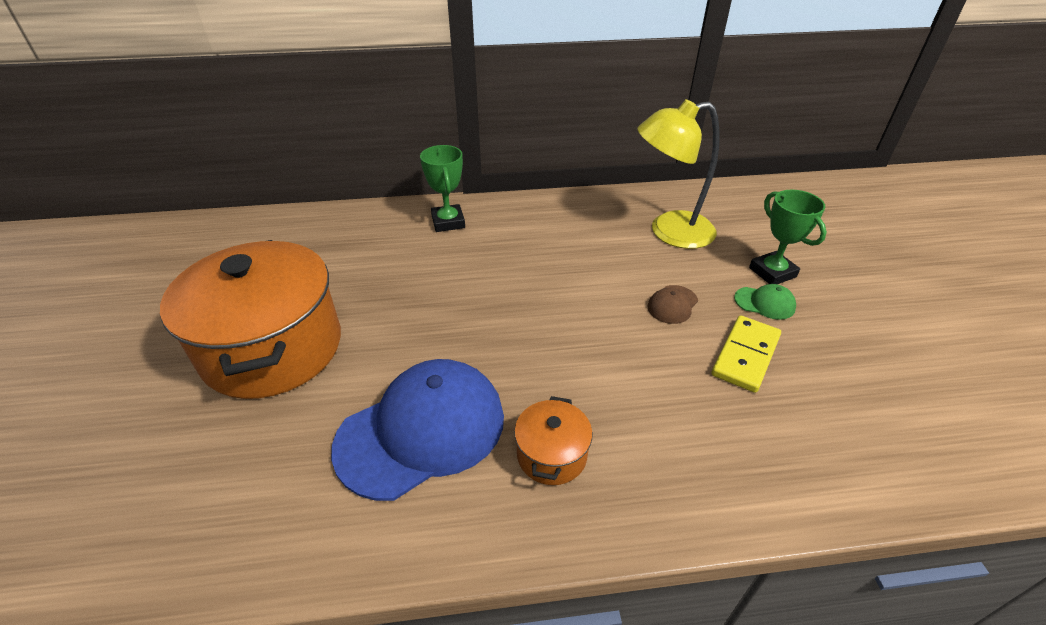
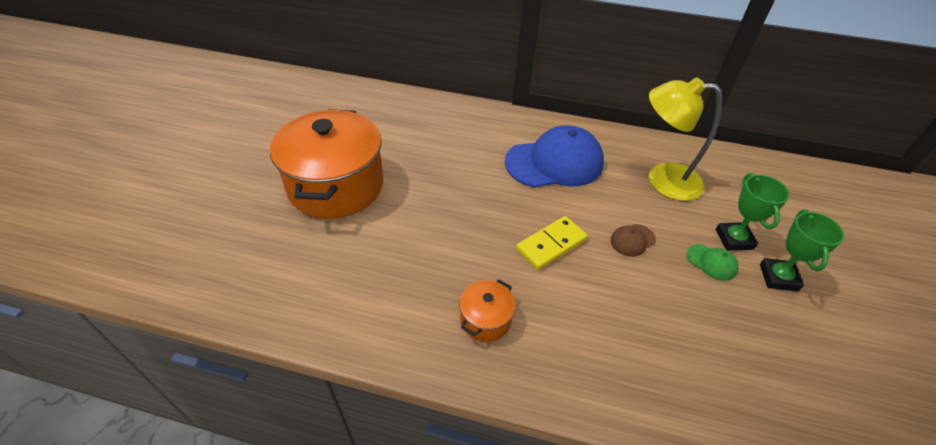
camera: 20 degrees right, 5 degrees up
(422, 431) = (407, 273): blue cap -> blue cap (554, 162)
(448, 222) = (490, 125): green trophy -> green trophy (778, 277)
(746, 356) = (670, 299): yellow domino -> yellow domino (551, 244)

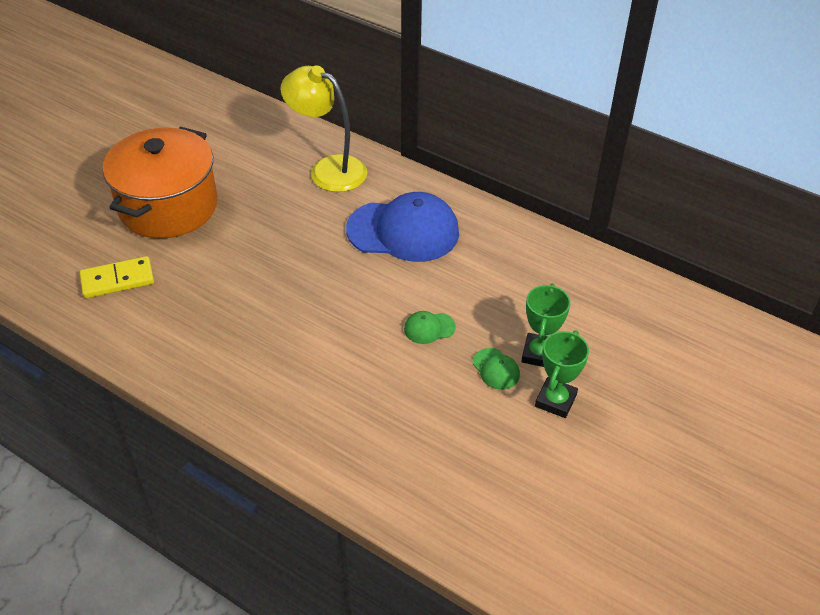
camera: 20 degrees right, 0 degrees up
(485, 319) = (238, 361): orange pot -> none
(551, 244) = (343, 312): yellow domino -> yellow domino (117, 280)
(632, 240) = (429, 328): brown cap -> green cap
(662, 180) = (510, 276): yellow lamp -> yellow lamp (328, 169)

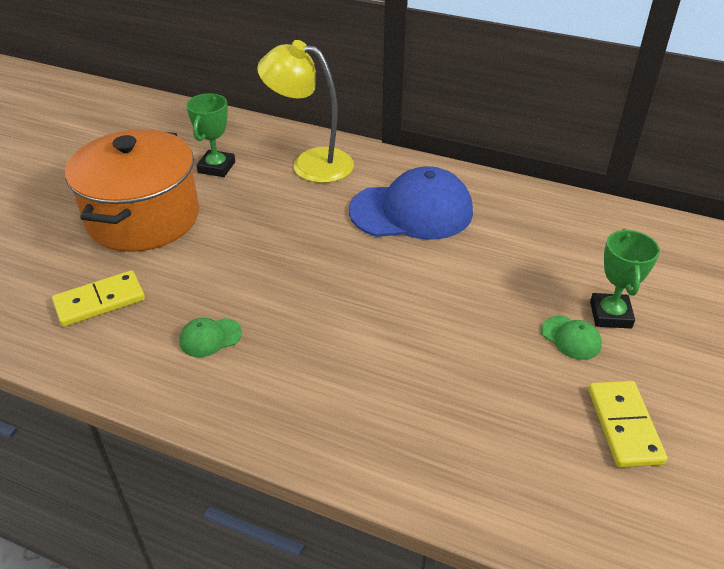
camera: 10 degrees left, 5 degrees down
(429, 328) = (478, 304): green cap -> green cap (210, 337)
(507, 448) = (624, 426): none -> yellow domino
(555, 400) = (652, 362): green trophy -> green trophy (216, 167)

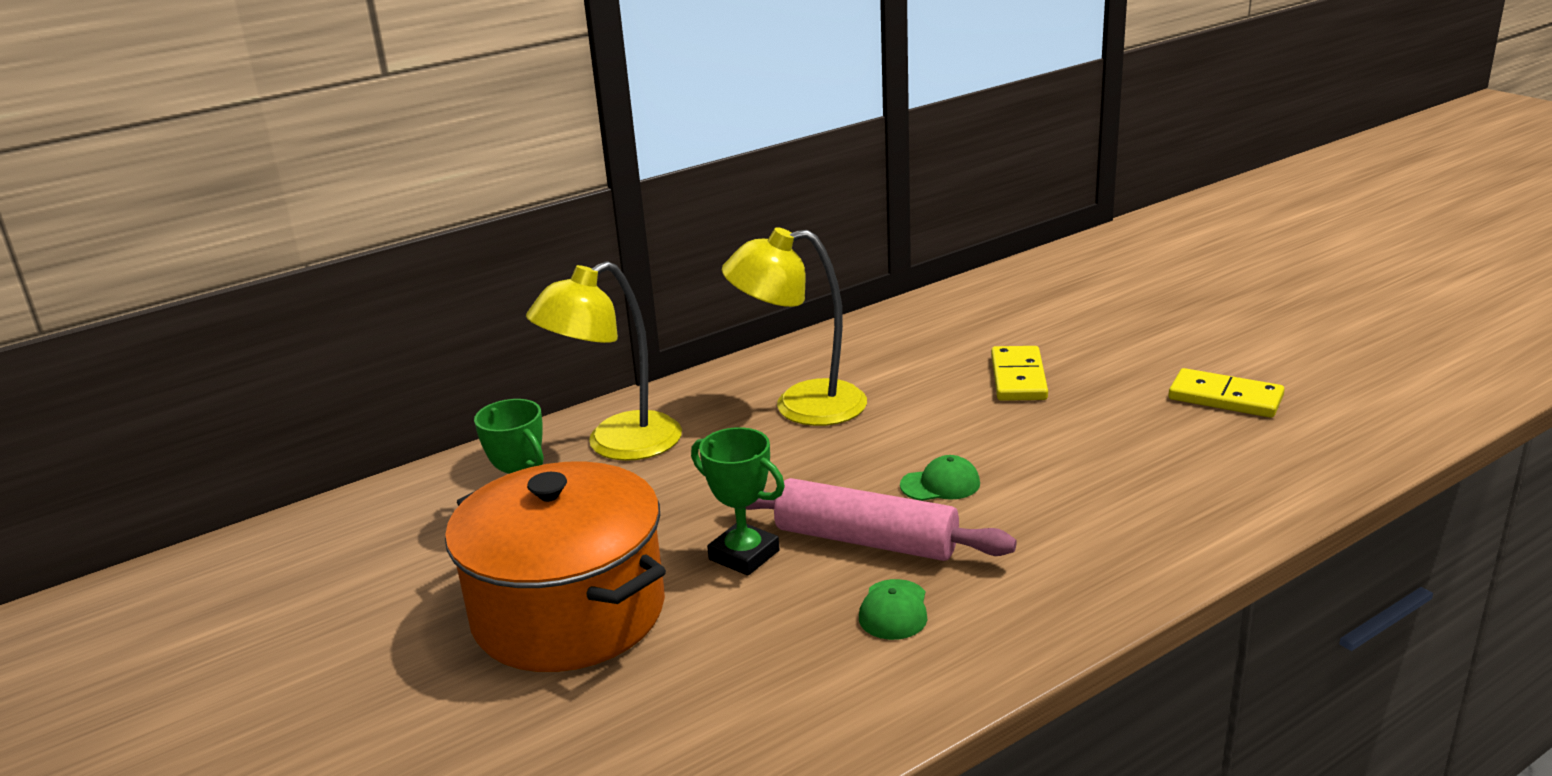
camera: 55 degrees left, 15 degrees down
(100, 301) = (726, 694): yellow domino -> yellow domino (1018, 378)
(276, 298) = (866, 540): none -> pink rolling pin
(412, 211) = (801, 406): blue cap -> yellow lamp
(571, 338) = (1092, 384): green cap -> green cap (940, 484)
(610, 315) = (1077, 355): green trophy -> green trophy (744, 555)

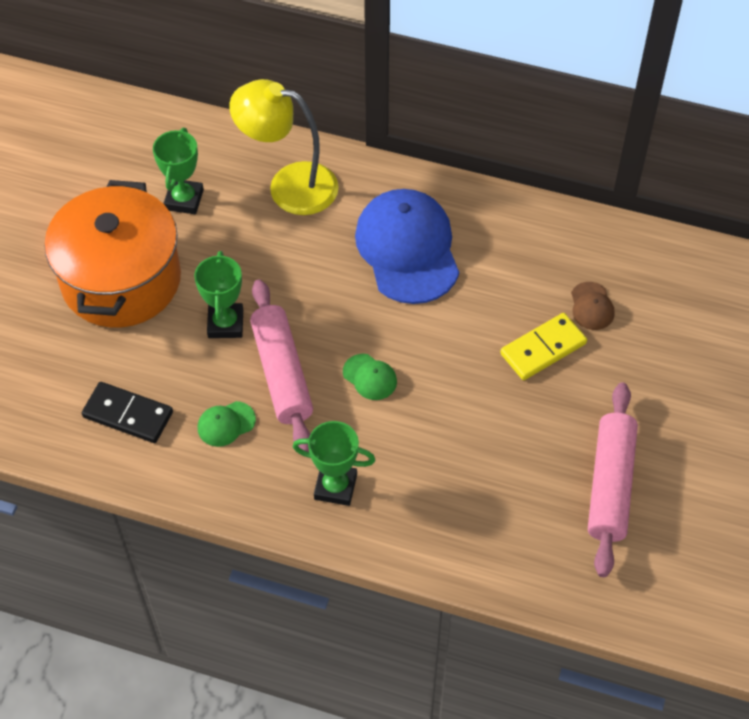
camera: 50 degrees right, 30 degrees up
(786, 690) = (128, 415): none -> black domino
(801, 406) = (407, 249): yellow lamp -> blue cap
(996, 340) = (591, 306): none -> brown cap
(1073, 561) = (335, 486): none -> green trophy
(1225, 398) = (610, 485): yellow domino -> pink rolling pin

